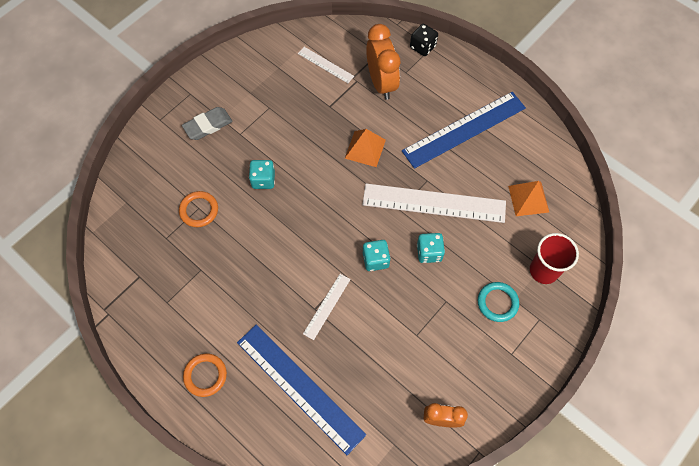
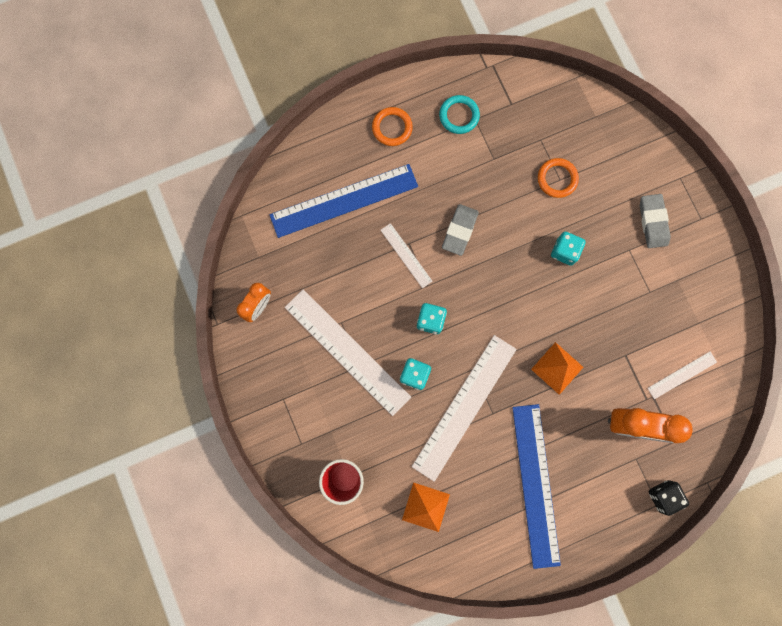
camera: 115 degrees right, 15 degrees up
(282, 270) = (459, 230): none -> grey eraser
(439, 317) = (347, 351): none -> white ruler
(497, 303) = (335, 413): turquoise ring -> turquoise ring (459, 116)

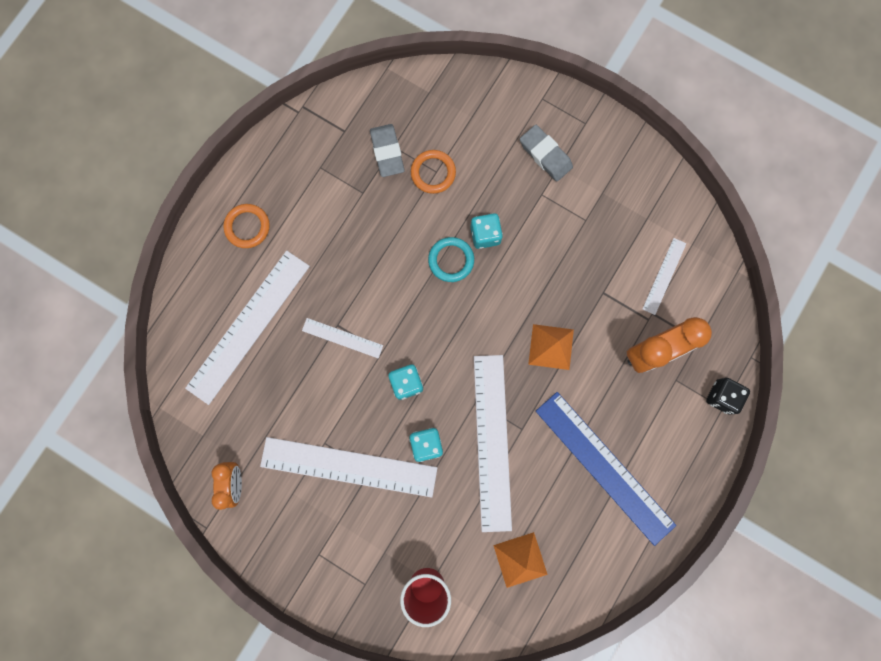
camera: 35 degrees left, 0 degrees up
(344, 201) = (248, 326): blue ruler -> white ruler
(459, 116) = (303, 174): turquoise ring -> turquoise ring (451, 260)
(459, 230) = (376, 281): grey eraser -> grey eraser (387, 152)

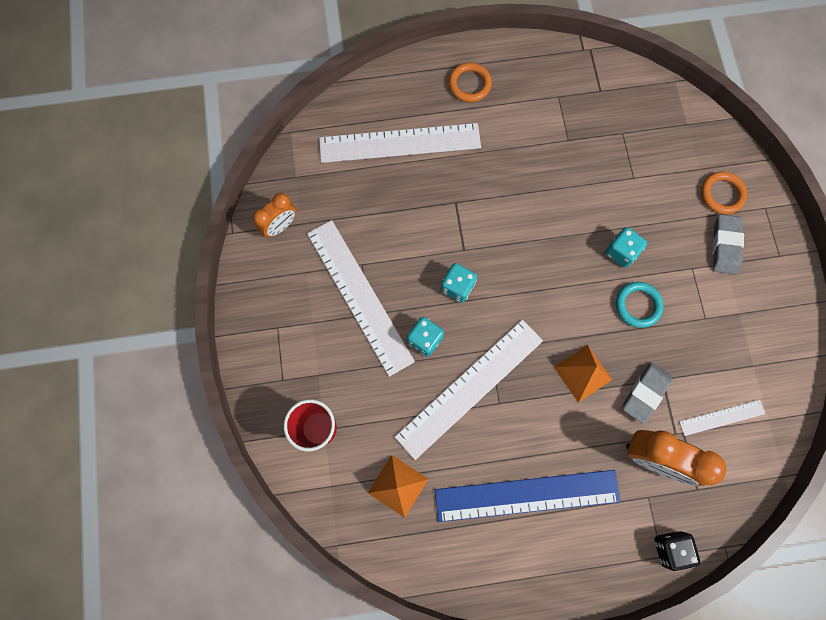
camera: 50 degrees right, 5 degrees down
(342, 338) = (449, 213): white ruler -> none
(387, 152) = (614, 132): grey eraser -> grey eraser (645, 393)
(433, 173) = (630, 176): orange ring -> orange ring (722, 194)
(451, 260) = (578, 243): turquoise ring -> turquoise ring (637, 305)
(604, 467) = (527, 495): blue ruler -> blue ruler turned 75 degrees clockwise

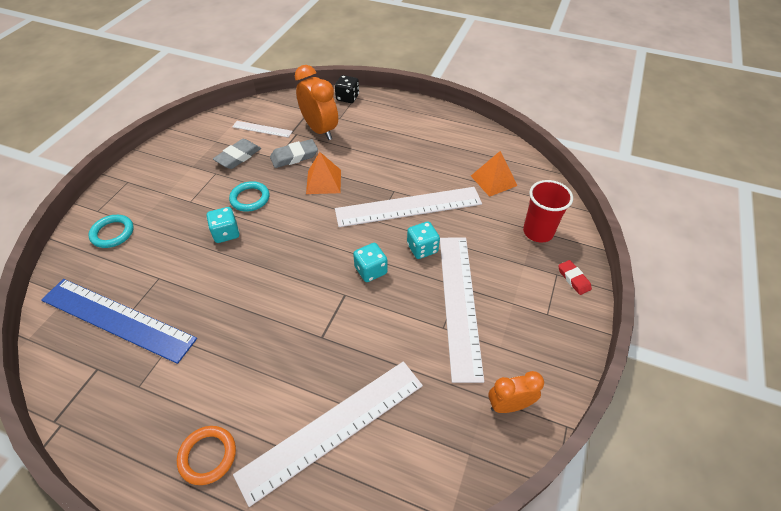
camera: 150 degrees left, 25 degrees down
(264, 382) = (573, 279): none -> red eraser
(400, 143) = (333, 427): white ruler -> white ruler turned 60 degrees counterclockwise
(527, 495) = (411, 145): blue ruler -> blue ruler (117, 319)
(722, 194) = (112, 233): orange ring -> turquoise ring
(725, 246) = (153, 203): grey eraser -> grey eraser (238, 157)

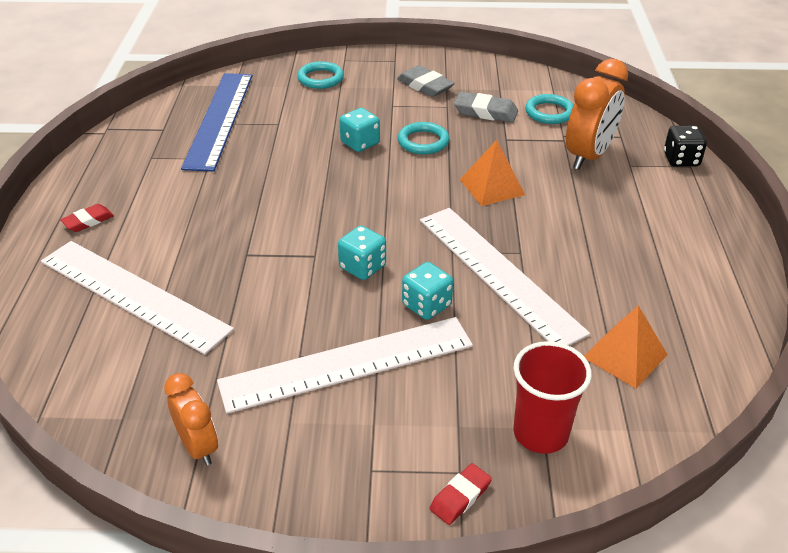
camera: 70 degrees right, 10 degrees down
(208, 456) = (88, 221): orange ring -> red eraser
(262, 129) = (549, 112): white ruler -> turquoise ring
(294, 156) = (519, 151): grey eraser -> grey eraser (425, 86)

